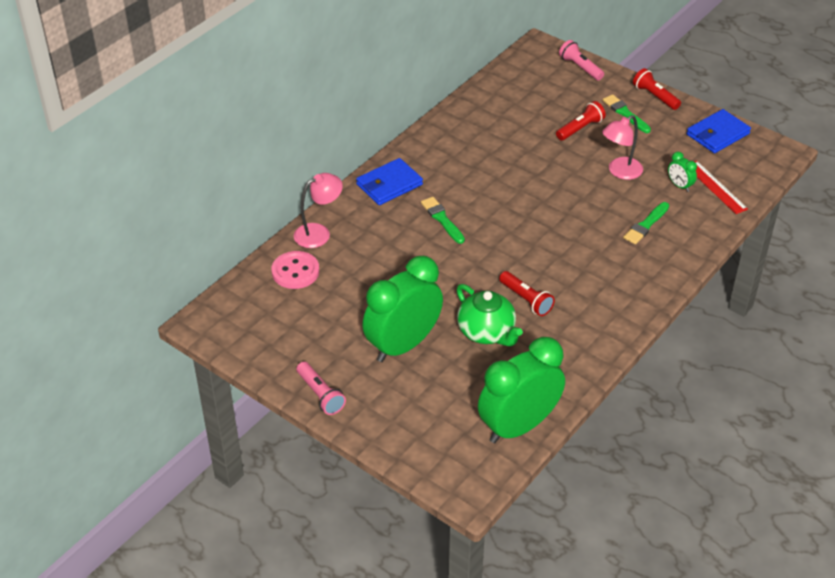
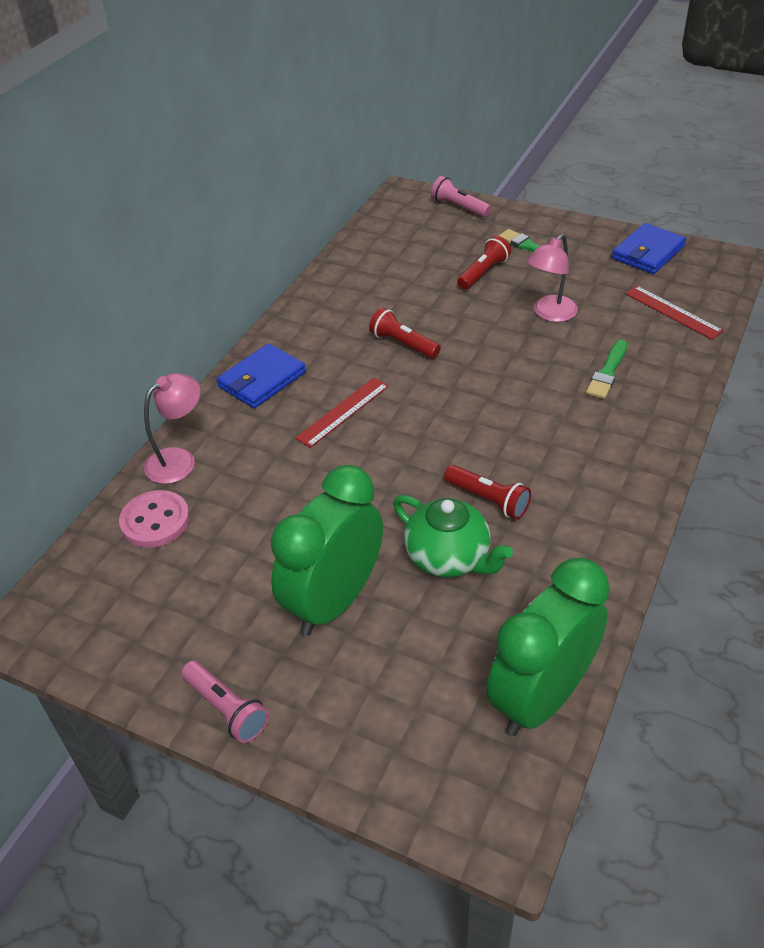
camera: 10 degrees left, 0 degrees up
(442, 219) = (343, 412): green brush -> red ruler
(655, 96) = (557, 224): red flashlight -> red flashlight (403, 344)
(679, 186) = (629, 318): green clock -> none

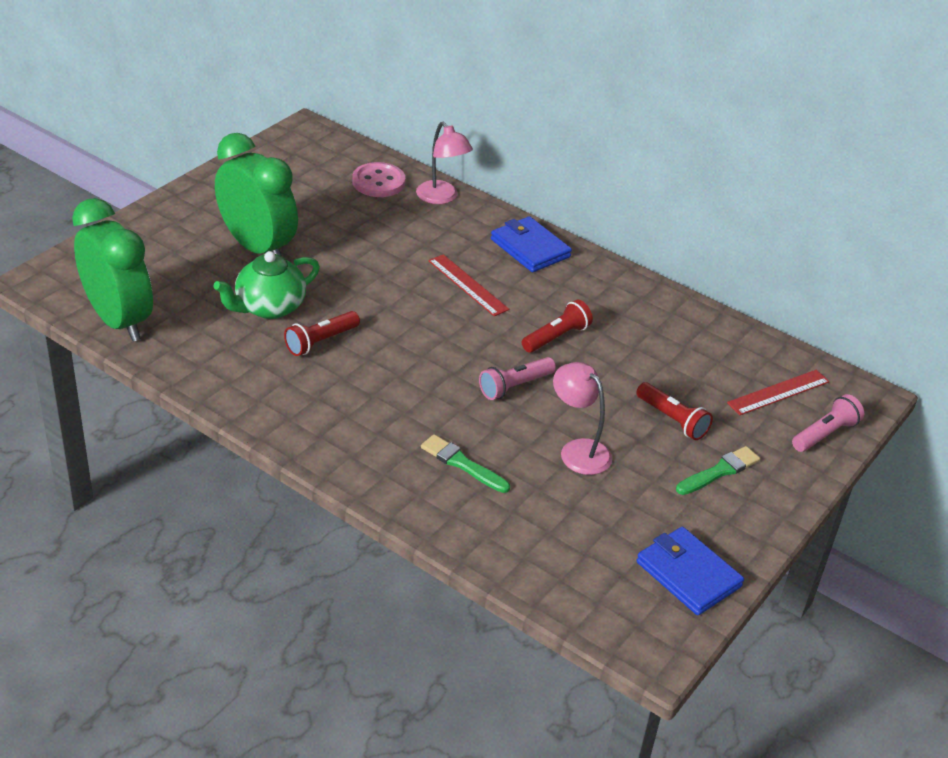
camera: 95 degrees right, 5 degrees down
(227, 709) = (194, 194): pink flashlight -> pink flashlight (514, 386)
(672, 312) = (553, 552): red ruler -> red ruler (778, 392)

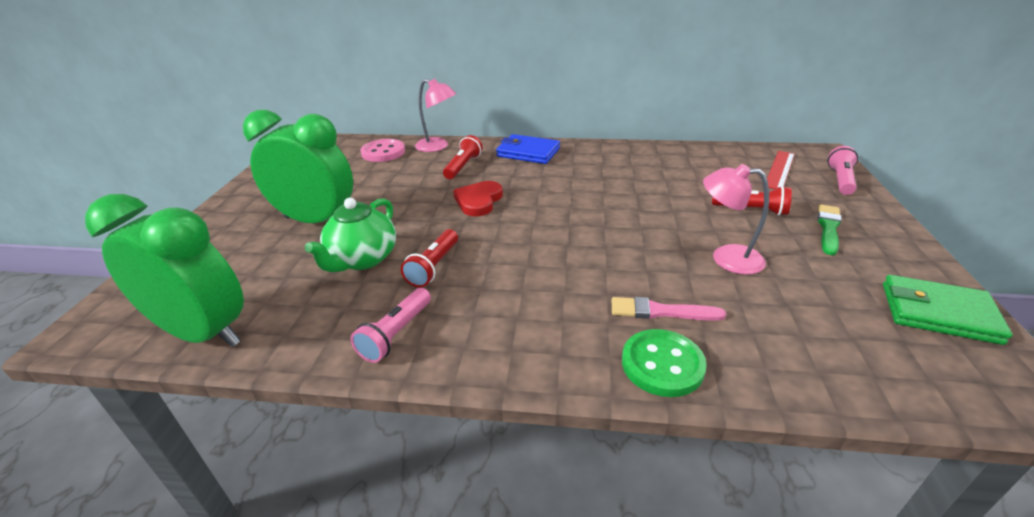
camera: 25 degrees left, 5 degrees down
(416, 497) = (662, 364): none -> green button
(419, 290) = (478, 201): none -> red heart
(462, 464) = (661, 311): green brush -> pink brush
(468, 285) = (511, 185): red ruler -> none
(514, 386) = (623, 234): pink flashlight -> pink flashlight (396, 334)
(557, 337) = (610, 192): red flashlight -> red flashlight (463, 166)
(688, 574) = (938, 313): blue wallet -> green wallet

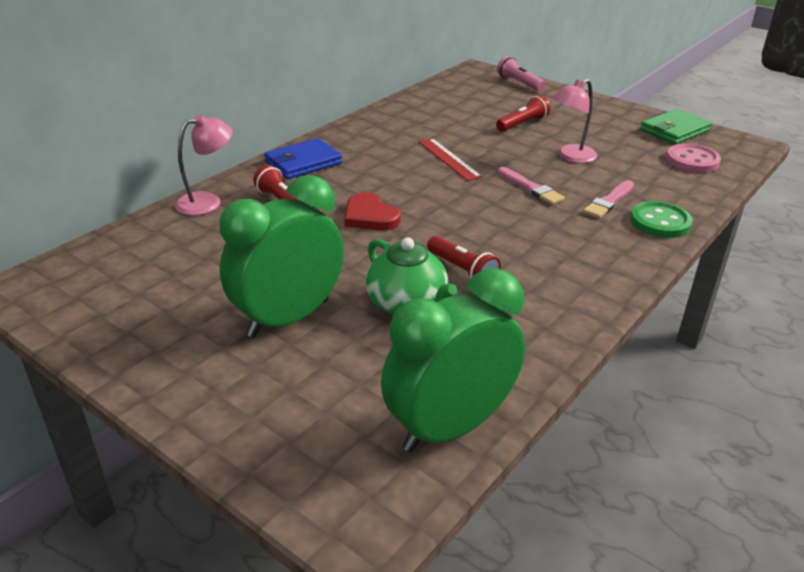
camera: 60 degrees left, 0 degrees up
(383, 152) = (165, 237): pink button -> pink button (692, 160)
(396, 334) = (546, 314): pink flashlight -> none
(623, 255) = (531, 188): none -> pink brush
(779, 169) = (481, 91): red ruler -> red ruler (449, 159)
(828, 228) = (570, 114): green brush -> none

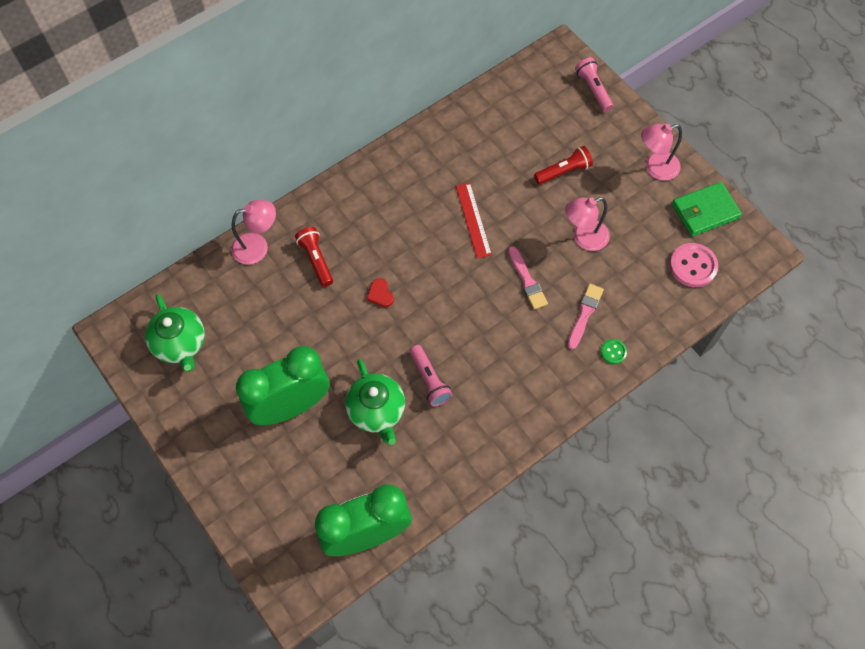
camera: 15 degrees right, 30 degrees up
(118, 286) = (180, 344): none -> green teapot
(303, 163) = (346, 201): blue wallet -> none
(370, 216) = (380, 294): red heart -> red heart, size x0.60
(462, 271) = (429, 380): red flashlight -> pink flashlight
(607, 114) = (655, 168): none -> pink lamp
(609, 201) = (584, 314): pink brush -> pink brush turned 150 degrees clockwise
(660, 222) = (613, 352): green button -> green button, size x0.53

